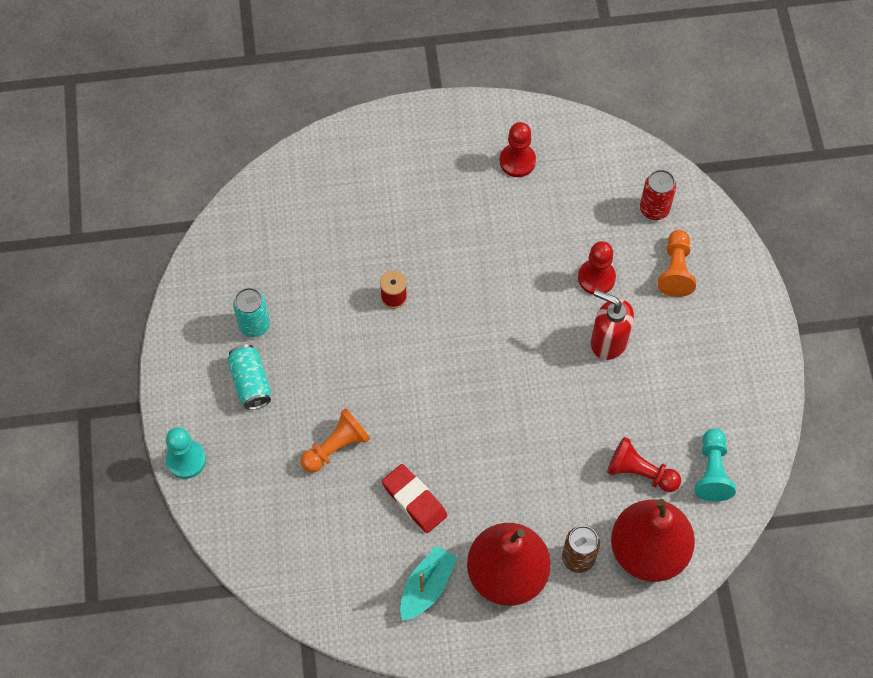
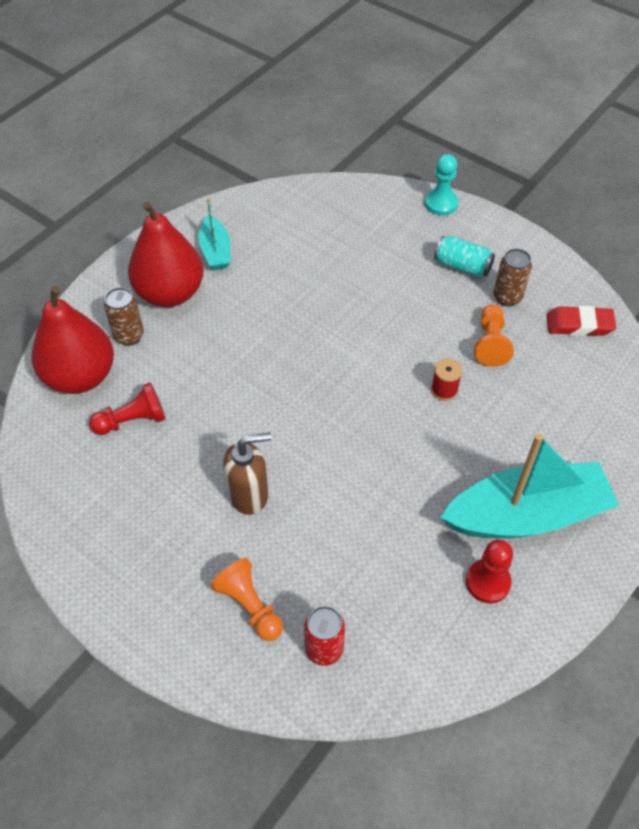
camera: 135 degrees right, 10 degrees down
(254, 325) = (507, 297): turquoise can -> brown can
(336, 447) = (362, 275): orange pawn -> orange pawn (490, 343)
(414, 500) = (277, 286): red eraser -> red eraser (579, 325)
(446, 174) = (526, 515): none -> turquoise boat
(596, 278) = (311, 537): red pawn -> none
(608, 341) = (249, 494): red soap dispenser -> brown soap dispenser
(712, 471) = (74, 465): turquoise pawn -> none

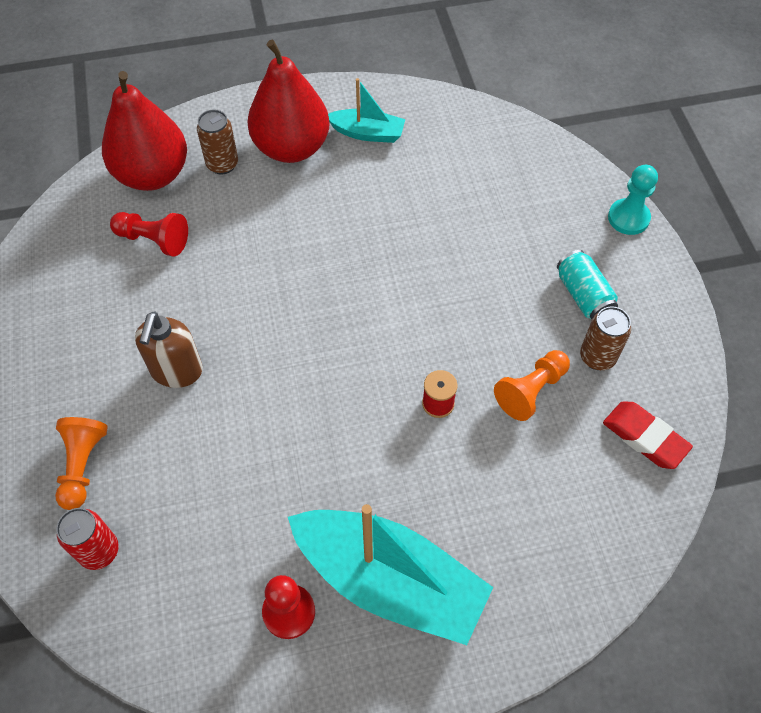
camera: 40 degrees right, 5 degrees up
(215, 251) = (367, 133): turquoise boat -> turquoise boat turned 105 degrees counterclockwise
(249, 494) = (176, 371): brown soap dispenser -> brown soap dispenser turned 75 degrees clockwise

